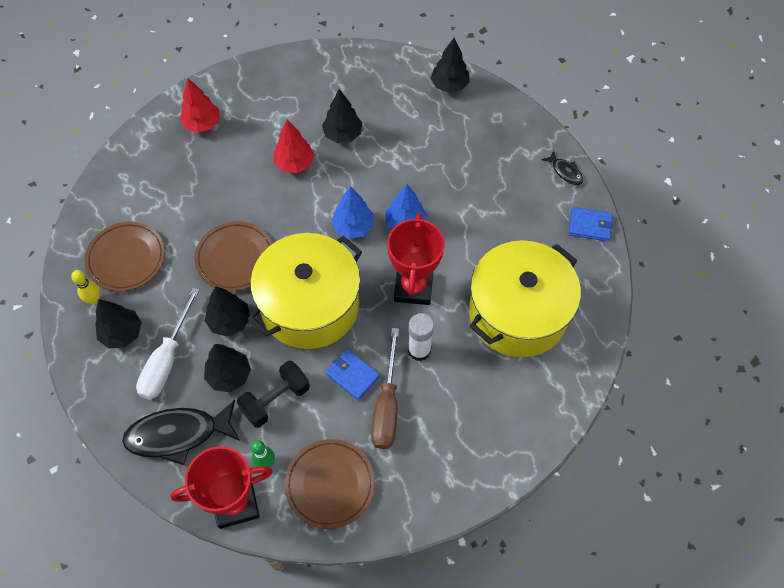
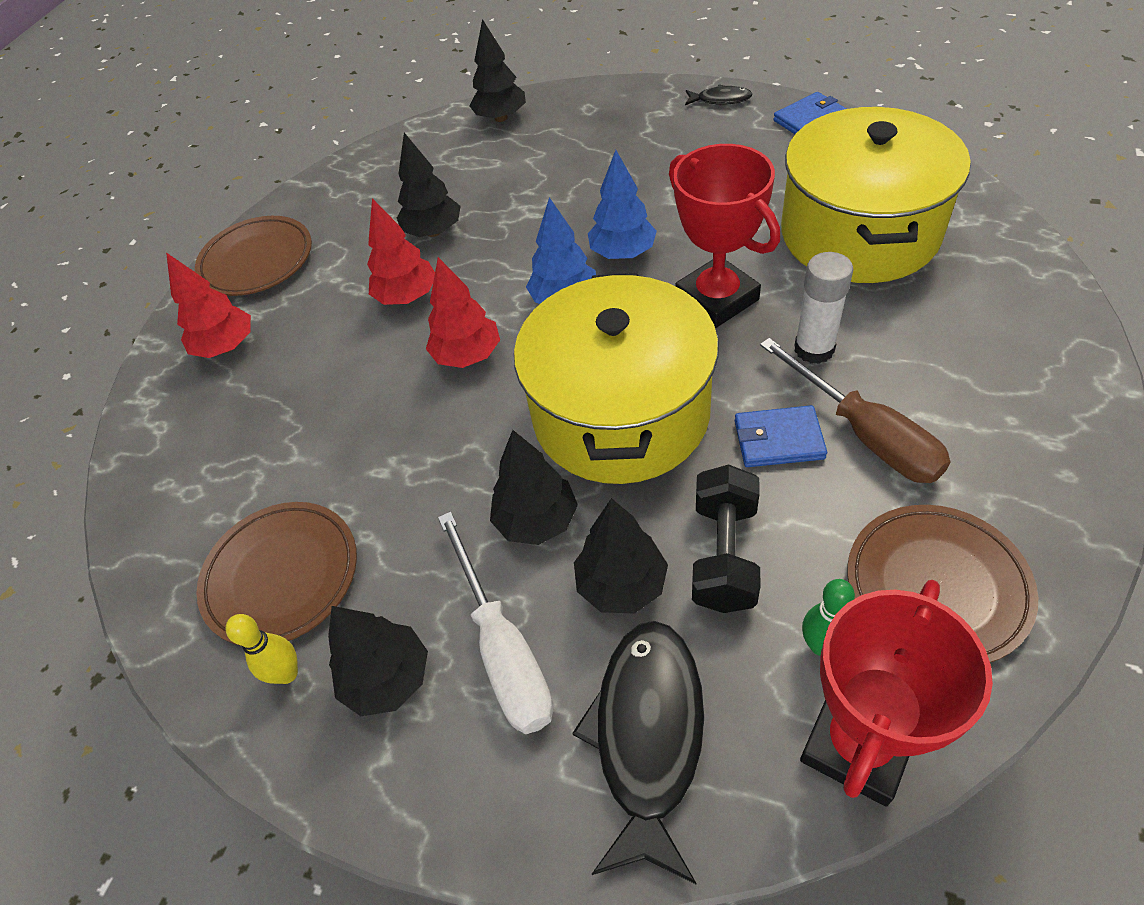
camera: 35 degrees left, 10 degrees down
(178, 434) = (648, 735): black fish -> black fish turned 150 degrees clockwise
(235, 258) = (452, 446): brown plate -> brown plate (257, 261)
(285, 219) = (467, 355): none -> red tree

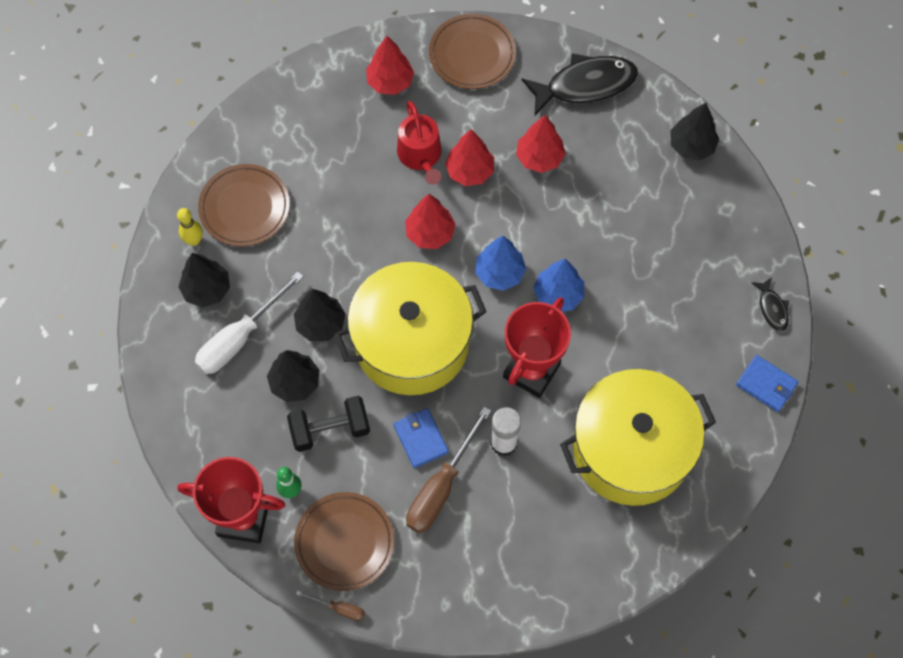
camera: 60 degrees right, 15 degrees up
(352, 339) = (421, 156): none -> red watering can
(433, 232) = (539, 158): black tree -> red tree
(648, 735) = (217, 422): black fish -> black fish (585, 85)
(1064, 628) = (339, 608): none -> brown screwdriver

